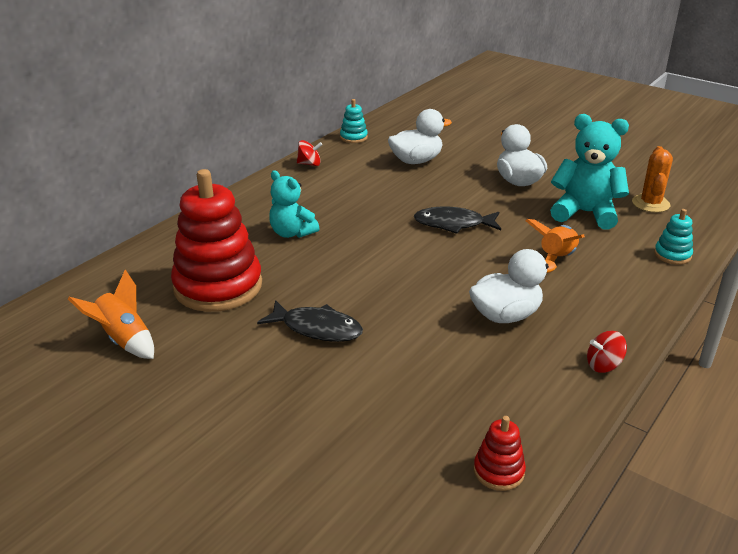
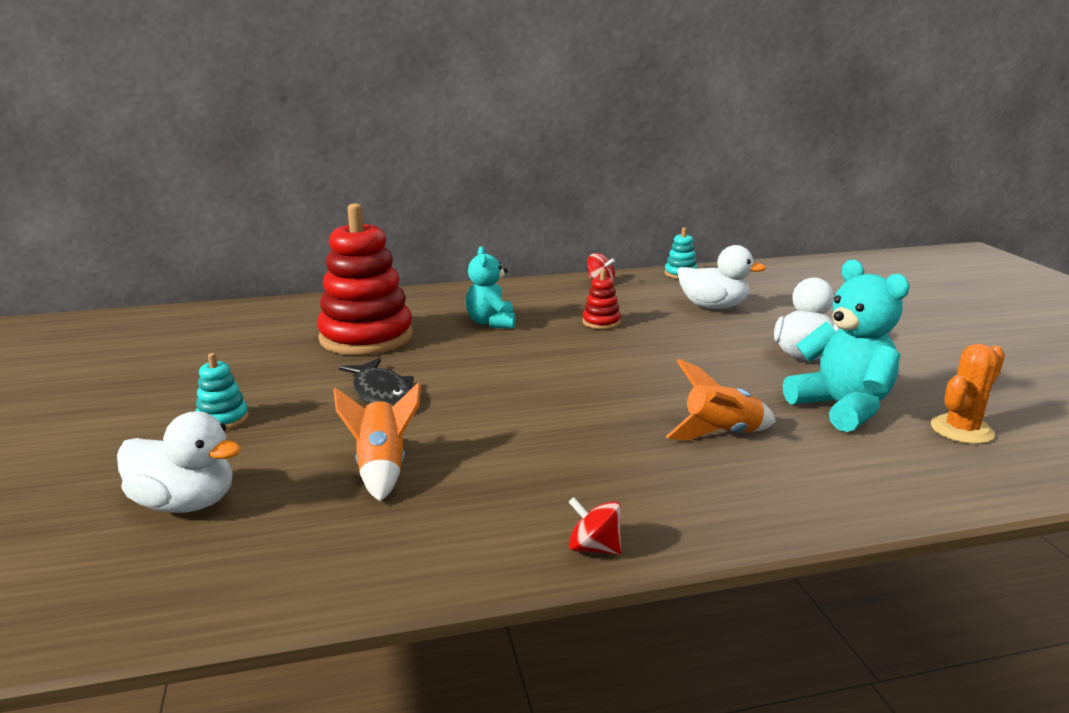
camera: 40 degrees right, 10 degrees down
(124, 340) = (243, 345): orange rocket -> orange rocket (382, 469)
(453, 224) = (657, 365): black fish -> none
(498, 471) = (311, 574): red stacking toy -> red stacking toy (601, 322)
(505, 315) = (569, 456): white duck -> white duck (185, 503)
(672, 255) = (898, 489): turquoise stacking toy -> turquoise stacking toy (223, 419)

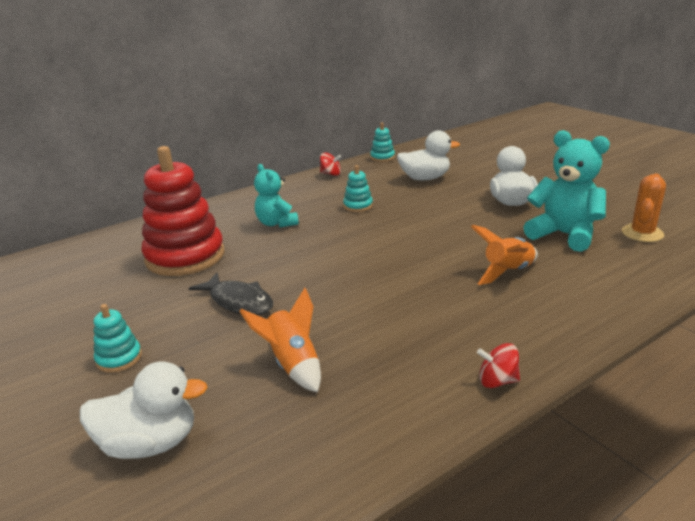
camera: 20 degrees left, 5 degrees up
(601, 322) = (358, 206): red stacking toy -> turquoise stacking toy

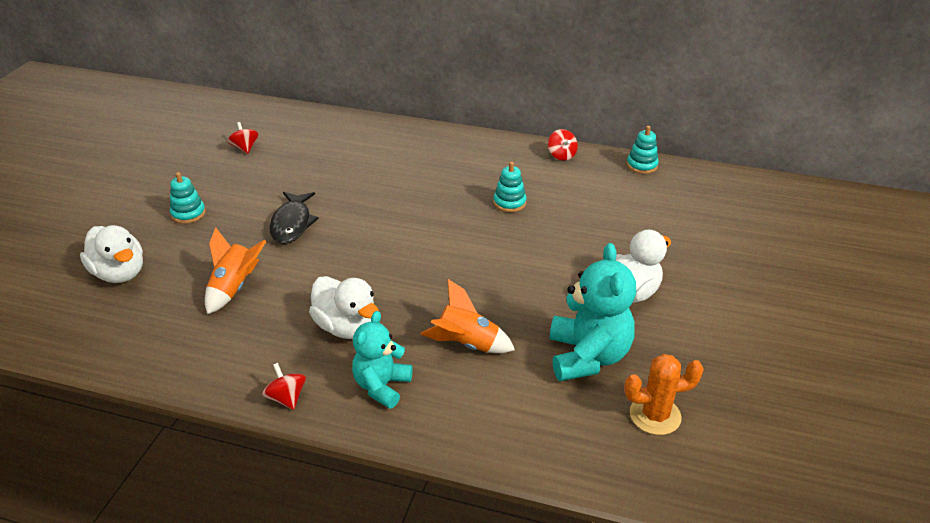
camera: 50 degrees right, 10 degrees up
(69, 291) = (245, 148): none -> red spinning top
(185, 257) = (332, 166): red stacking toy -> none
(276, 223) = (428, 177): turquoise teddy bear -> turquoise teddy bear (382, 386)
(425, 178) = (621, 214): white duck -> white duck (347, 327)

